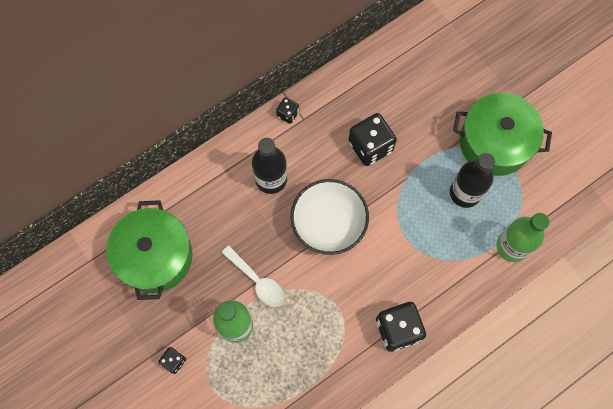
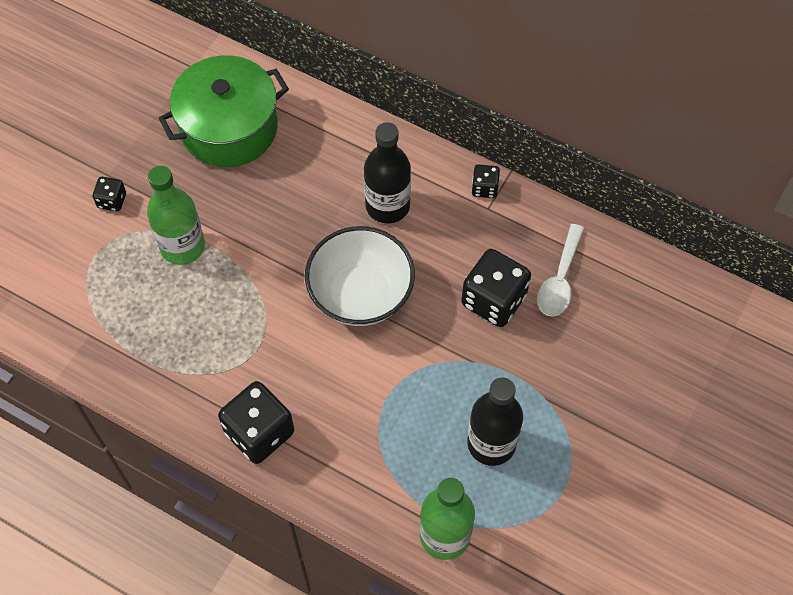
camera: 65 degrees right, 10 degrees down
(257, 281) = (249, 245): white spoon -> white spoon (560, 279)
(494, 143) = (586, 454): green pot -> none

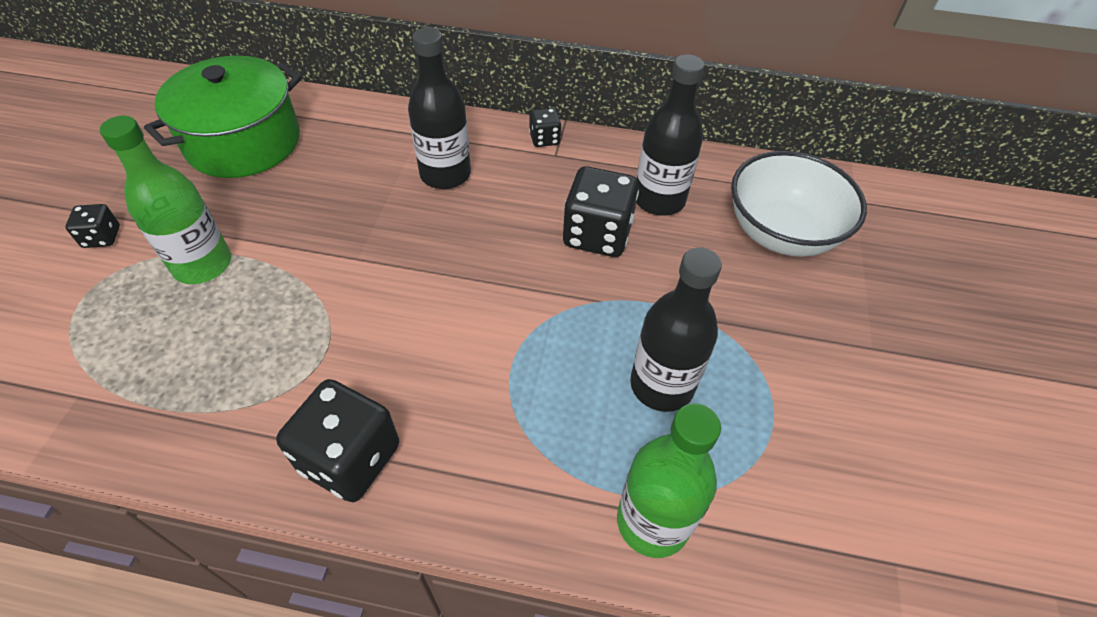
camera: 20 degrees left, 10 degrees down
(360, 294) = (441, 264): white bowl -> white bowl (781, 233)
(560, 279) = (659, 200): white spoon -> black bottle

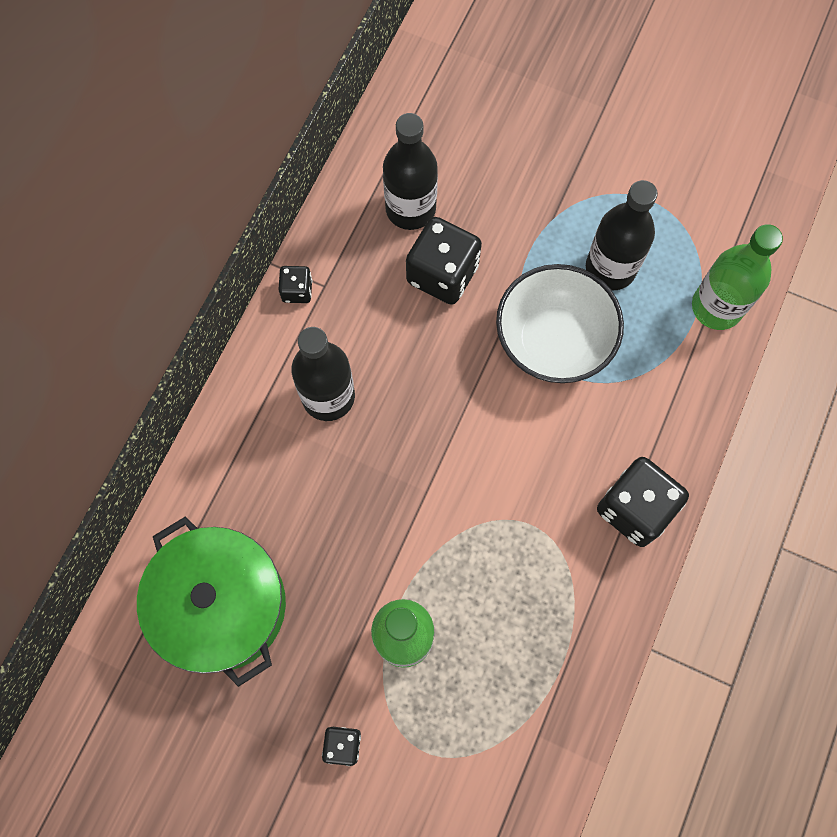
camera: 75 degrees left, 20 degrees up
(781, 233) = (474, 123): white bowl -> white bowl (553, 341)

